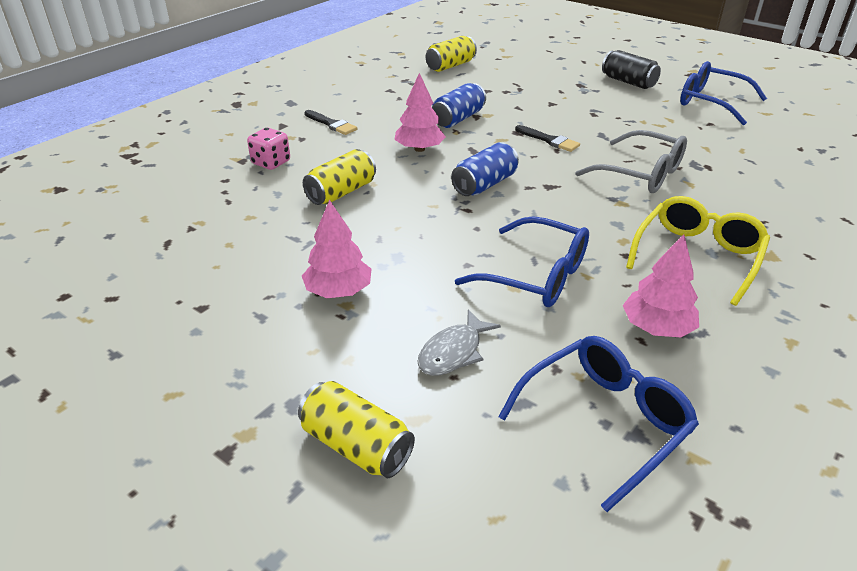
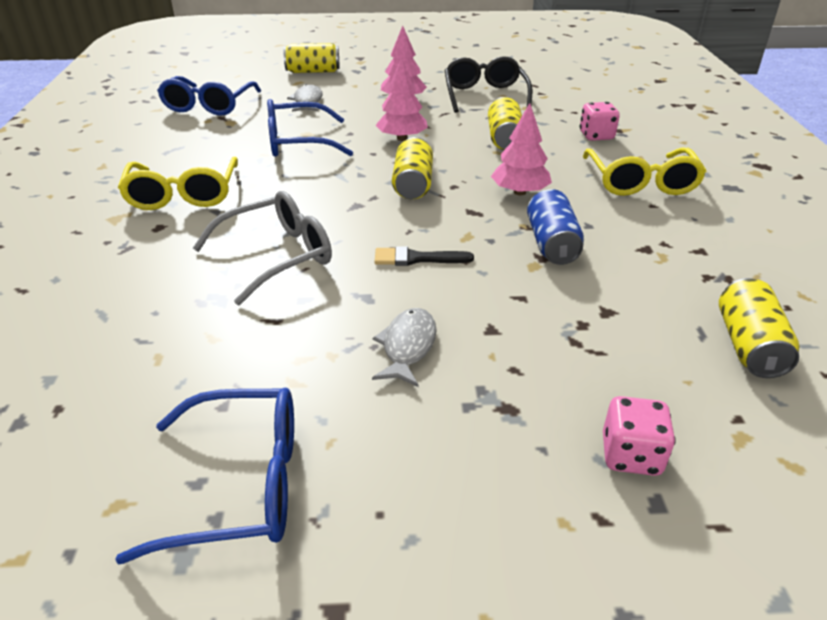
camera: 140 degrees right, 0 degrees up
(246, 252) = (485, 95): none -> black glasses
(331, 124) = (641, 182): black brush -> yellow glasses
(484, 184) = (413, 184): blue can -> yellow can
(552, 65) = (631, 455): none -> pink dice
(601, 111) = (407, 346): none -> grey fish
(628, 82) = (439, 473): black can -> none
(641, 174) = (277, 256): grey glasses -> grey glasses turned 150 degrees clockwise
(657, 328) = (198, 144): pink tree -> pink tree (402, 138)

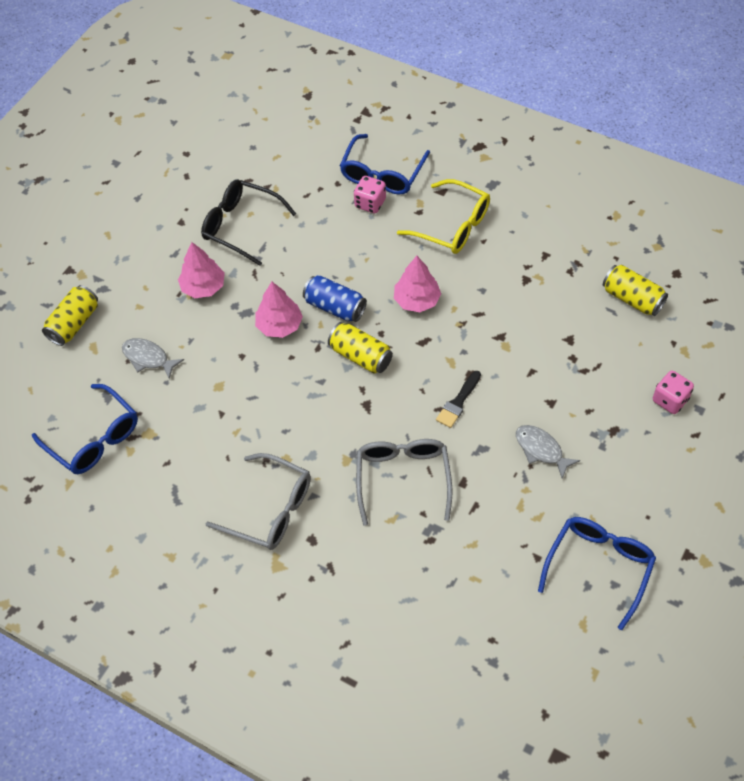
camera: 55 degrees left, 20 degrees up
(183, 195) = (270, 510): yellow glasses -> grey glasses
(298, 142) = (232, 399): blue glasses -> blue glasses (382, 174)
(504, 138) = (331, 260): yellow can -> none
(551, 243) = (489, 322): blue can -> blue can (335, 307)

